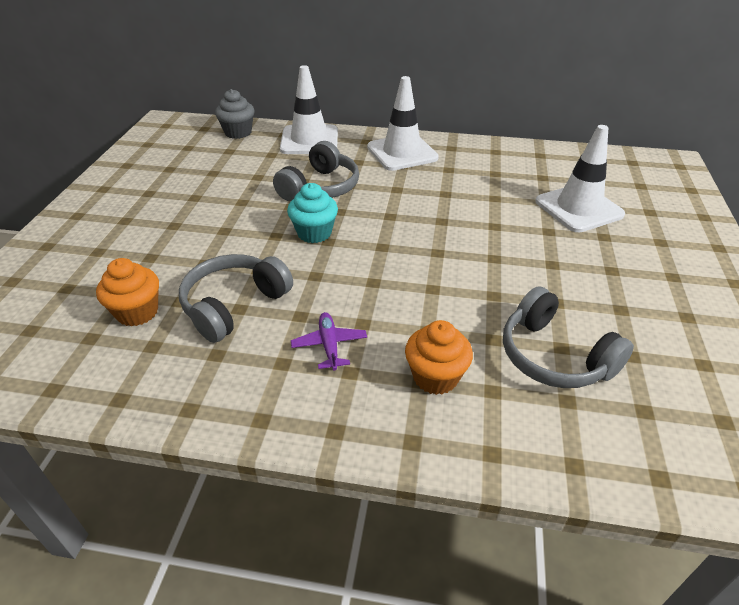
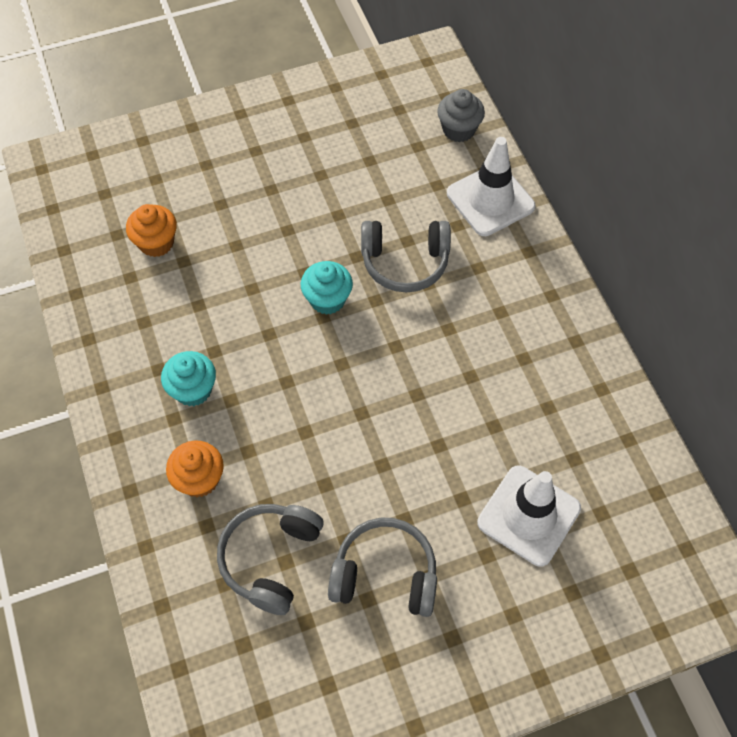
camera: 60 degrees right, 20 degrees up
(234, 305) = (200, 299): grey headphones -> grey headphones (385, 574)
(329, 345) = (193, 390): purple plane -> turquoise cupcake
(402, 153) = (528, 298): white traffic cone -> none

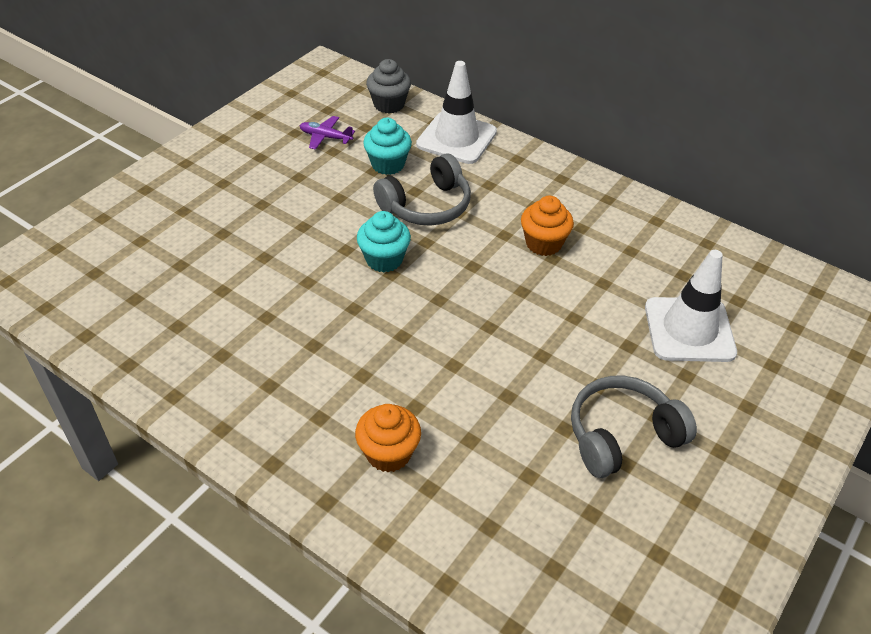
camera: 35 degrees left, 15 degrees down
(156, 243) = (182, 288): orange cupcake -> orange cupcake (543, 243)
(193, 390) = (319, 385): turquoise cupcake -> turquoise cupcake (388, 164)
(270, 559) = (513, 481): grey headphones -> none
(374, 141) = (325, 137): none -> purple plane

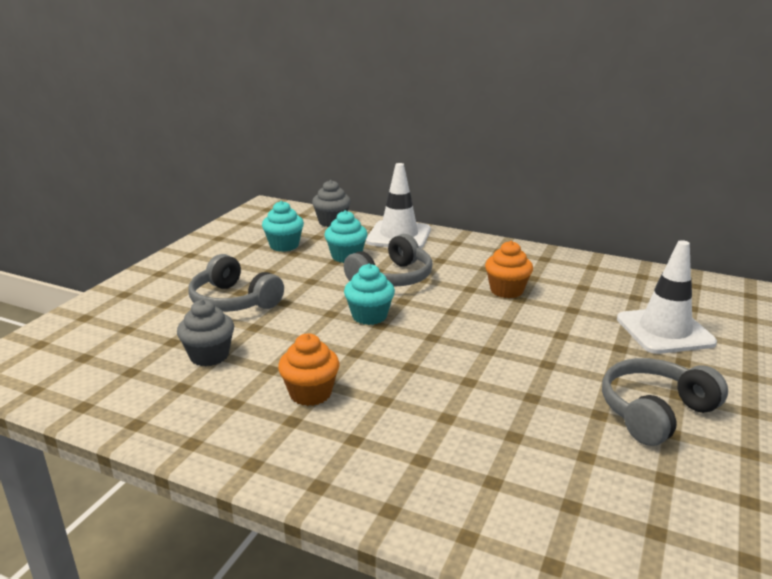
camera: 10 degrees left, 20 degrees down
(211, 290) = (209, 356): none -> grey cupcake
(252, 216) = (233, 301): none -> grey headphones
(325, 137) = (284, 245): purple plane -> turquoise cupcake
(388, 453) = (437, 459): orange cupcake -> orange cupcake (310, 393)

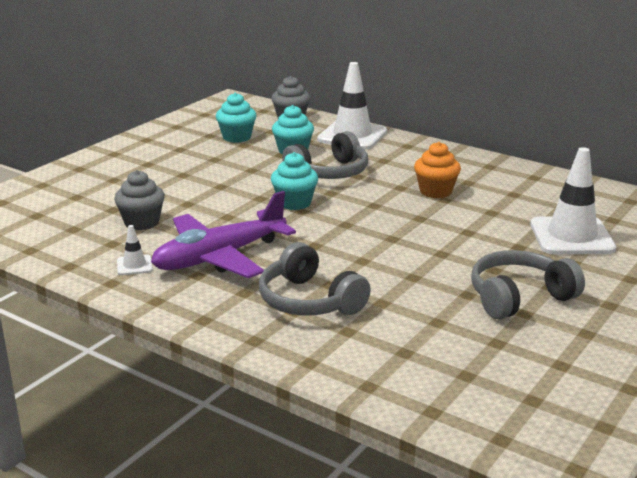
camera: 10 degrees right, 0 degrees up
(214, 415) = (134, 265): none -> white traffic cone
(233, 301) = (175, 181): grey headphones -> grey headphones (309, 301)
(310, 393) = (219, 257): orange cupcake -> purple plane

